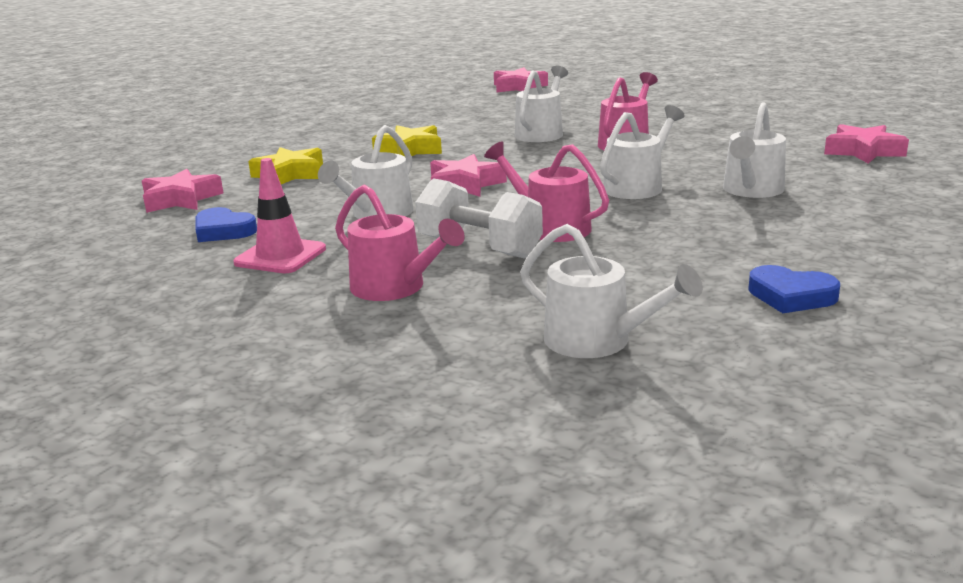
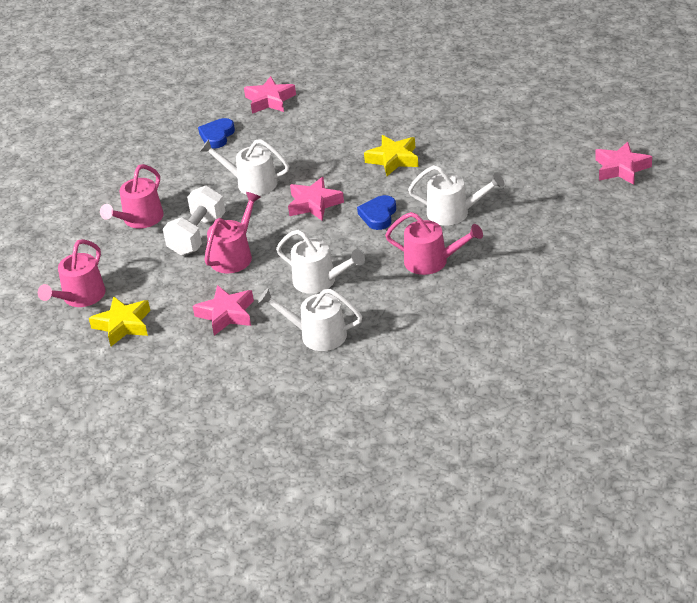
camera: 80 degrees right, 15 degrees up
(280, 256) = (180, 169): pink traffic cone -> none
(290, 174) = (326, 124): yellow star -> yellow star (123, 325)
(597, 341) = (80, 297): white watering can -> pink watering can
(791, 296) = (135, 358): blue heart -> blue heart (378, 215)
(863, 151) = (429, 392): pink star -> pink star (226, 314)

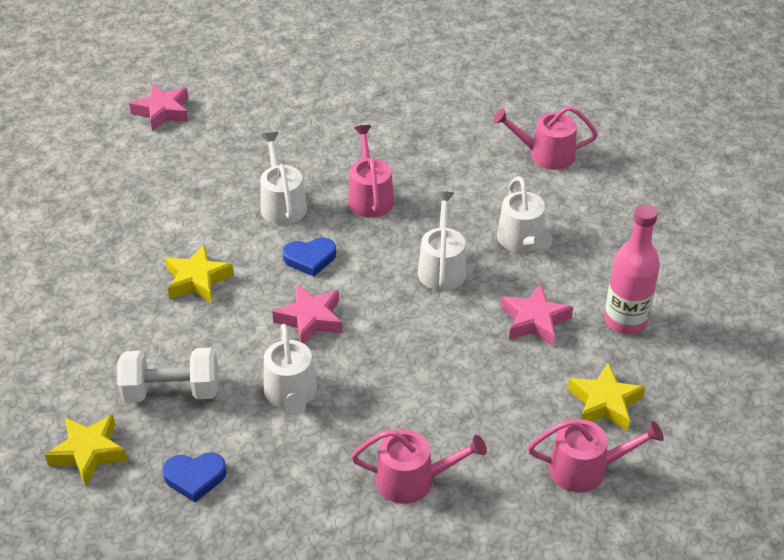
camera: 120 degrees left, 5 degrees up
(187, 365) = (625, 321): none -> pink bottle
(197, 235) = (417, 404): white dumbbell -> white dumbbell (171, 391)
(234, 256) = (437, 354): pink watering can -> pink watering can (546, 155)
(269, 100) = (89, 452): pink star -> yellow star

